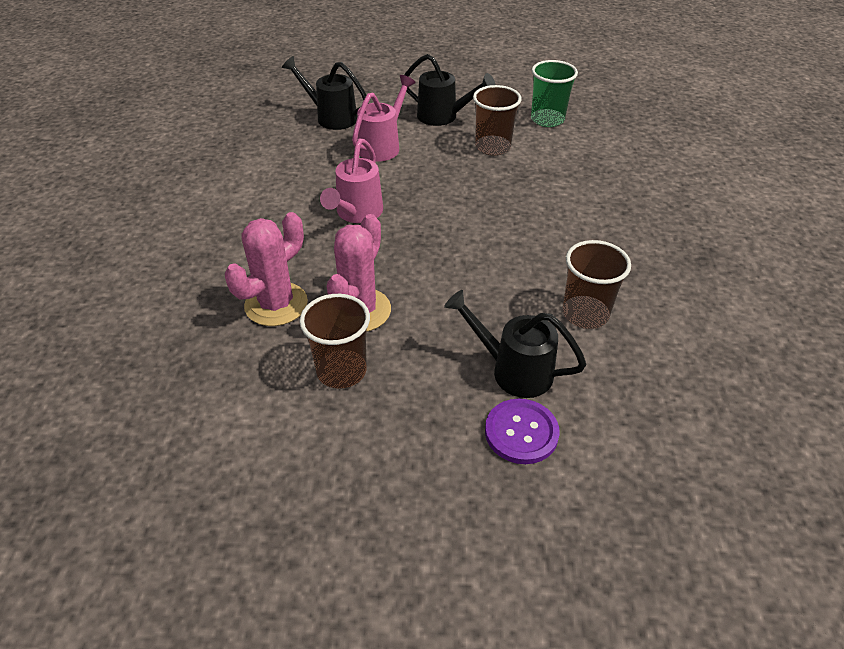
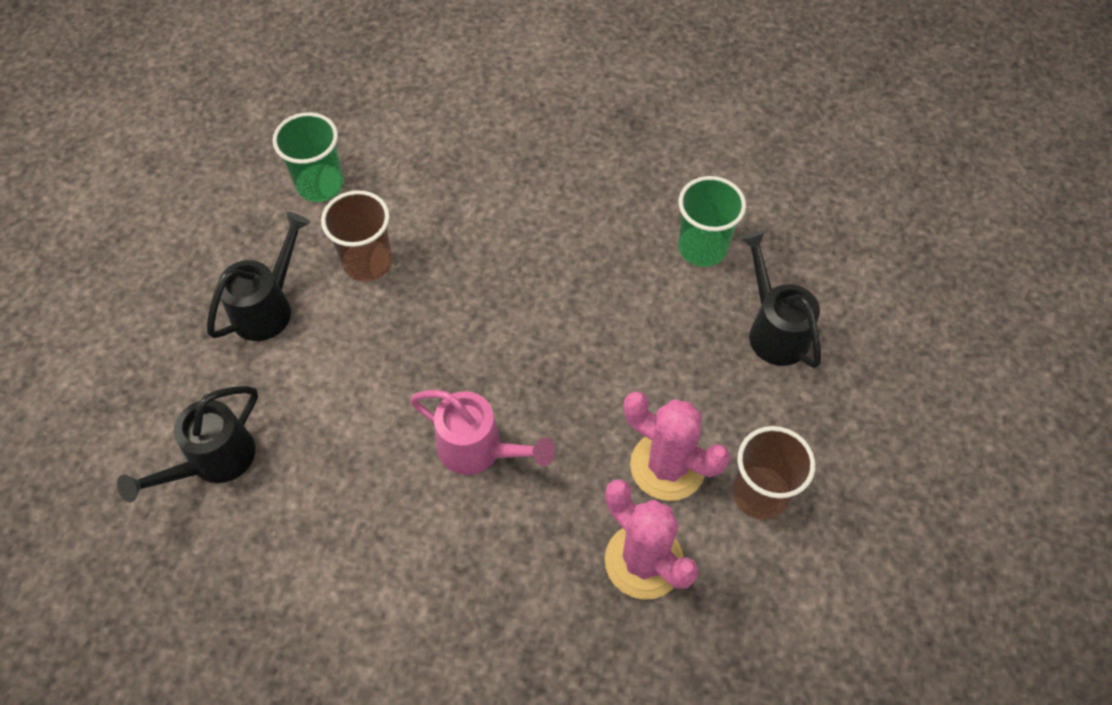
camera: 80 degrees left, 15 degrees up
(382, 146) = (322, 398): pink watering can -> none
(514, 370) = (774, 330): black watering can -> black watering can turned 120 degrees clockwise
(521, 432) = (851, 342): purple button -> none
(585, 314) = (702, 248): brown cup -> green cup

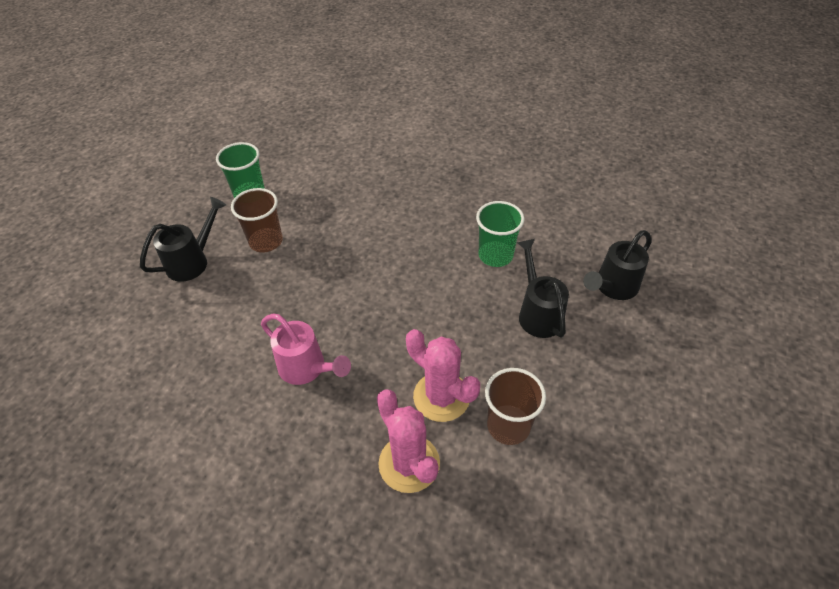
camera: 10 degrees right, 10 degrees down
(214, 461) = (123, 353): black watering can -> black watering can (613, 287)

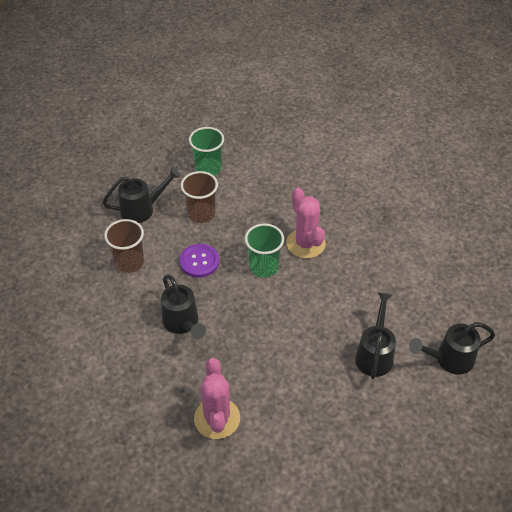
camera: 25 degrees right, 0 degrees up
(290, 292) = (199, 261): none -> purple button
(306, 368) = (182, 323): pink watering can -> black watering can
(441, 397) = (265, 384): pink cactus -> pink cactus (305, 243)
(495, 255) = (370, 295): green cup -> green cup (264, 267)
(508, 426) = (300, 425): brown cup -> brown cup (129, 262)

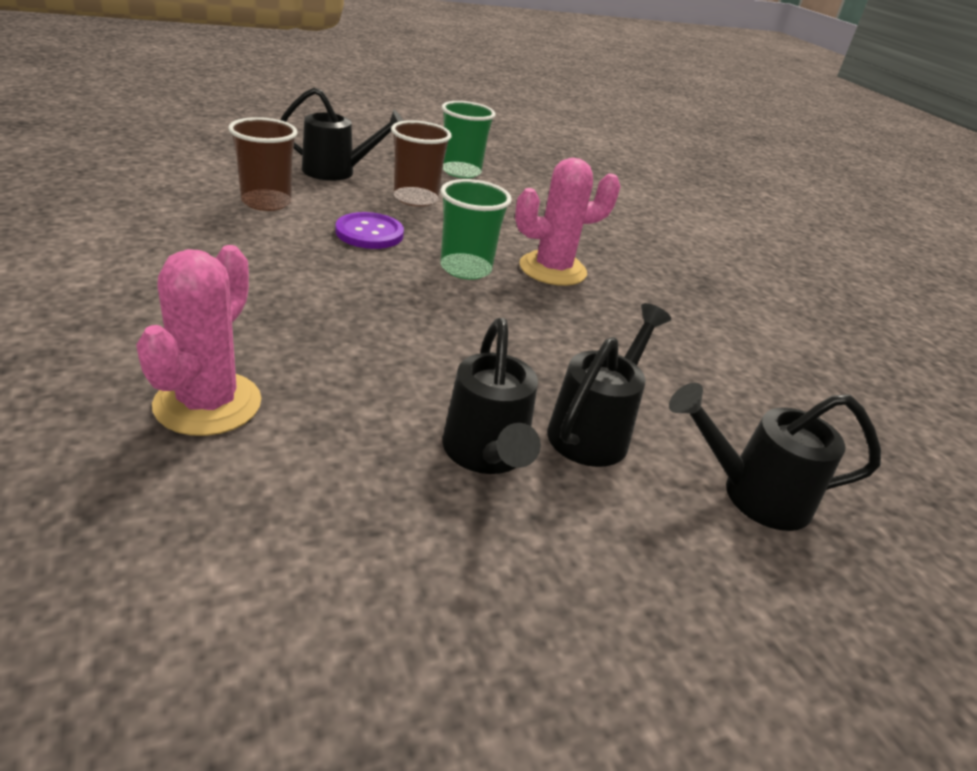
camera: 15 degrees right, 15 degrees down
(182, 323) = (278, 277): black watering can -> black watering can (486, 454)
(305, 243) = (552, 269): pink cactus -> pink cactus turned 75 degrees clockwise

